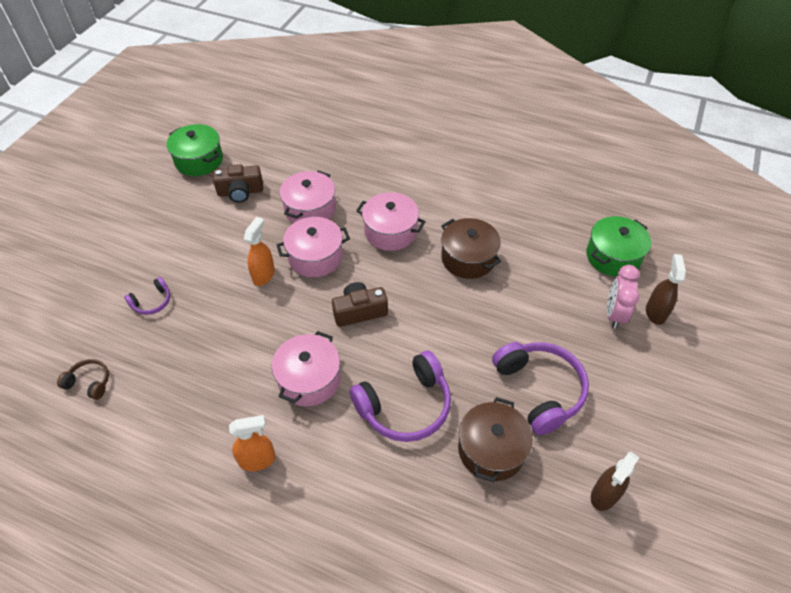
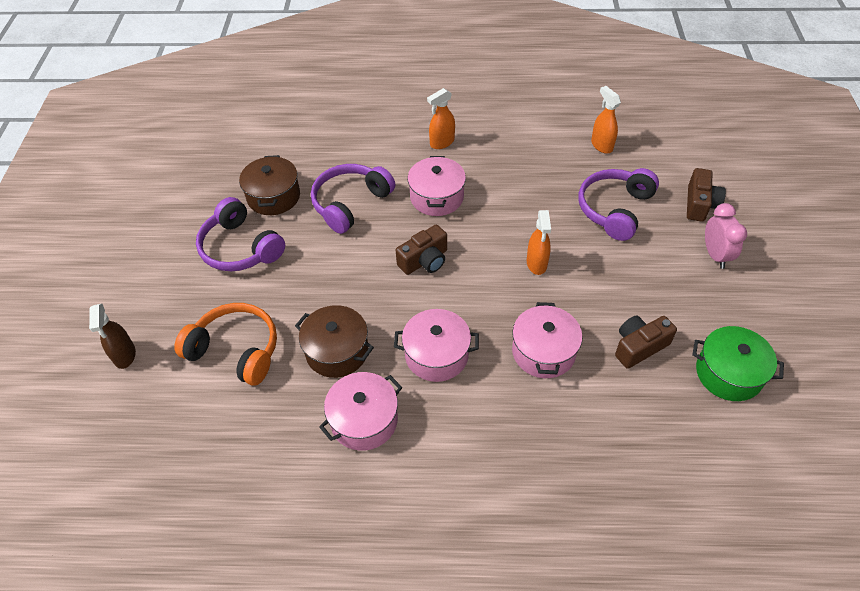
camera: 160 degrees right, 0 degrees up
(75, 280) = (700, 204): none -> brown camera
(89, 382) = (601, 145): brown headphones -> orange spray bottle
(152, 302) = (614, 209): purple headphones -> purple headphones, size x2.03
(315, 257) = (499, 298): pink pot -> pink pot (364, 420)
(553, 286) = (236, 350): none -> orange headphones
(604, 495) = (184, 195): brown spray bottle -> none
(613, 256) = (168, 411): green pot -> none
(614, 314) = (169, 339): pink clock -> pink clock (715, 255)

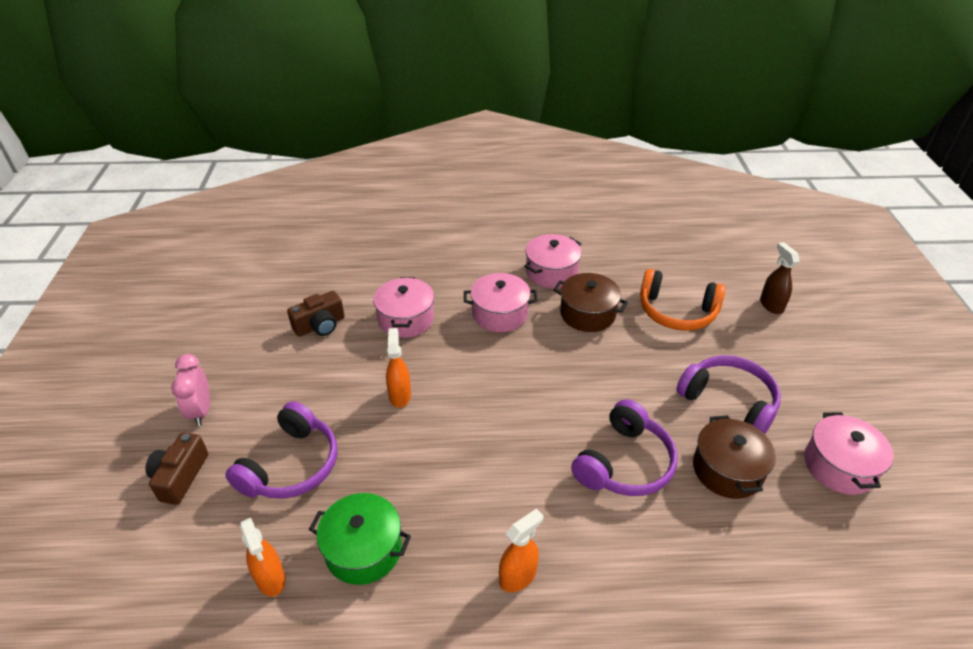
camera: 175 degrees right, 10 degrees down
(424, 260) = (521, 394): brown camera -> none
(436, 197) = (516, 476): pink pot -> pink pot (839, 466)
(728, 373) = (252, 309): green pot -> green pot (363, 549)

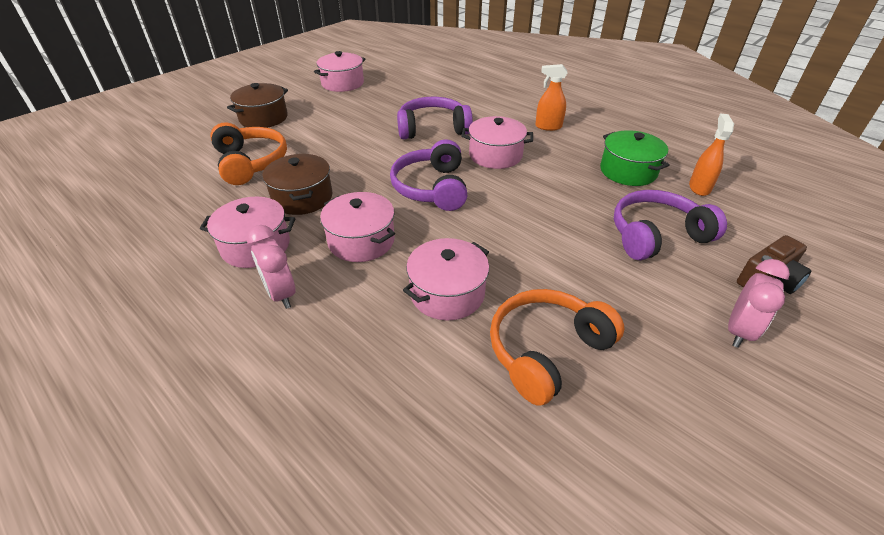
camera: 135 degrees left, 0 degrees up
(320, 325) = (546, 350): brown camera -> orange headphones
(400, 395) = (526, 232): orange spray bottle -> none
(493, 264) = (281, 294): none -> pink clock
(516, 469) = (495, 155): none -> pink pot
(727, 470) = (390, 104): brown pot -> brown pot (263, 118)
(729, 402) = (332, 118): purple headphones -> purple headphones (431, 188)
(771, 305) = (198, 133): brown spray bottle -> none

